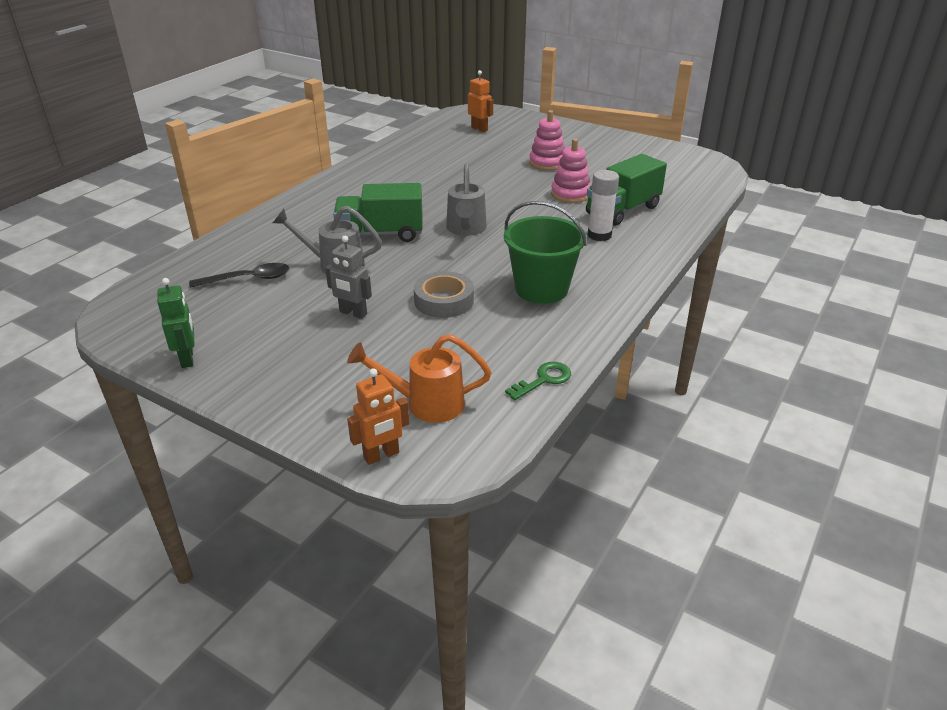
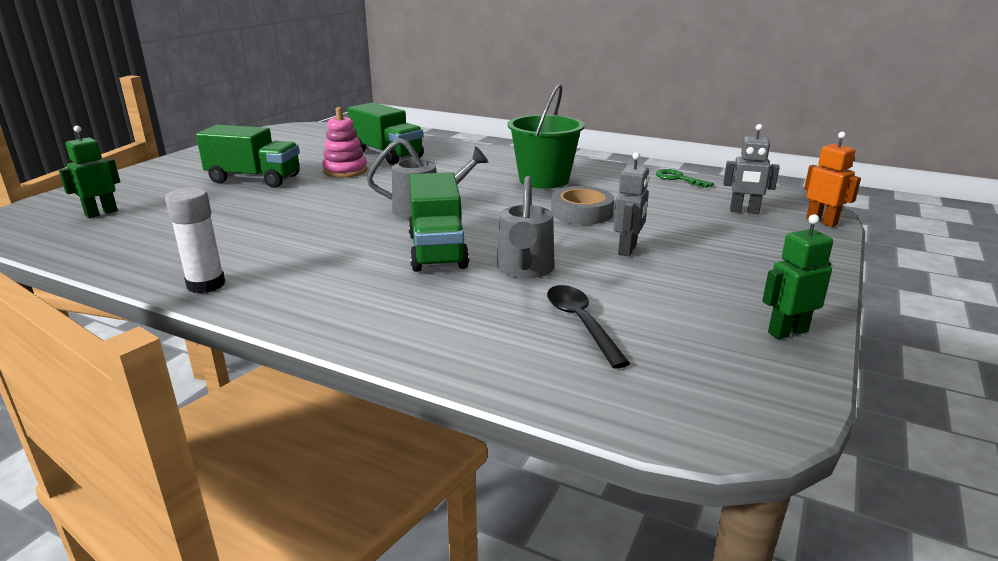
camera: 95 degrees left, 10 degrees down
(426, 403) = (744, 211): orange watering can -> grey robot
(479, 129) = (101, 213): orange robot -> green robot
(547, 163) = (254, 179): pink stacking toy -> green truck
(599, 235) = (438, 162): white glue stick -> white glue stick (206, 285)

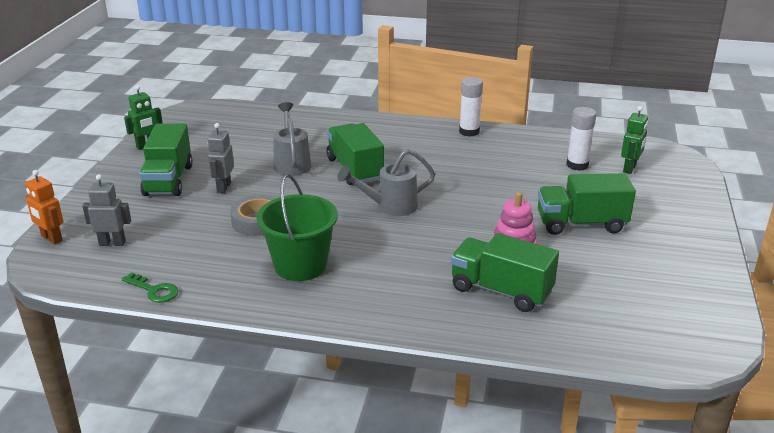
camera: 165 degrees right, 5 degrees up
(150, 223) = (577, 165): none -> white glue stick
(581, 323) = (254, 137): black spoon -> none
(713, 267) = (168, 180): none -> green truck

